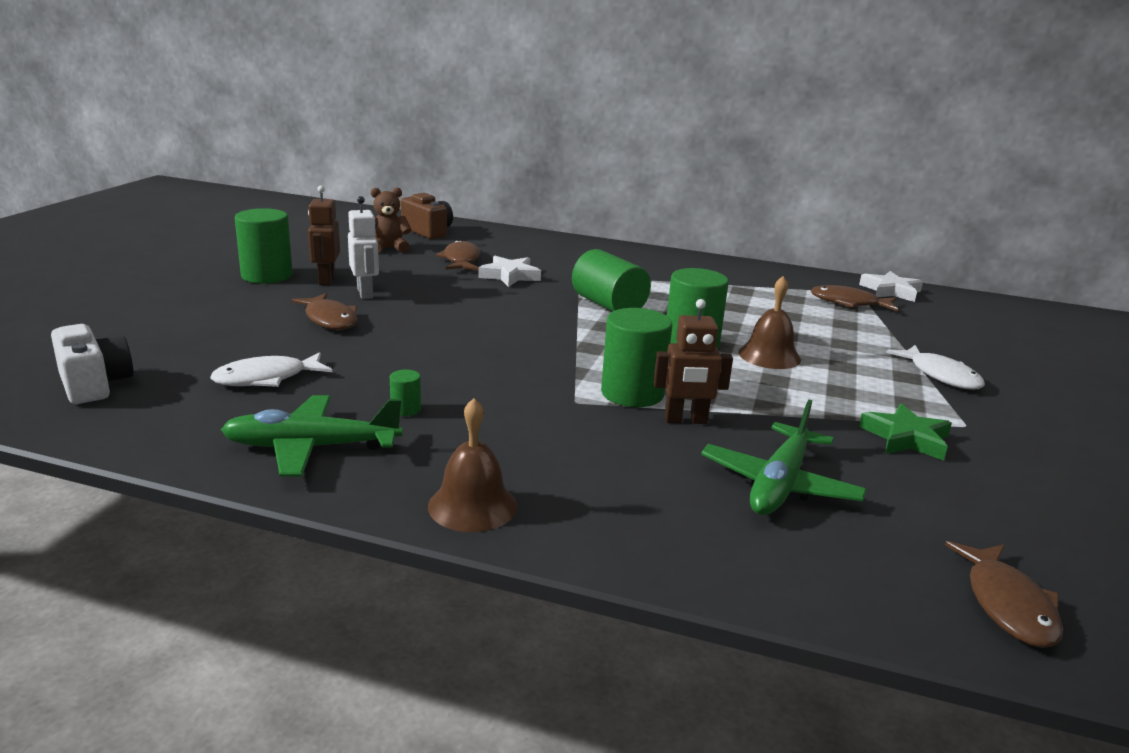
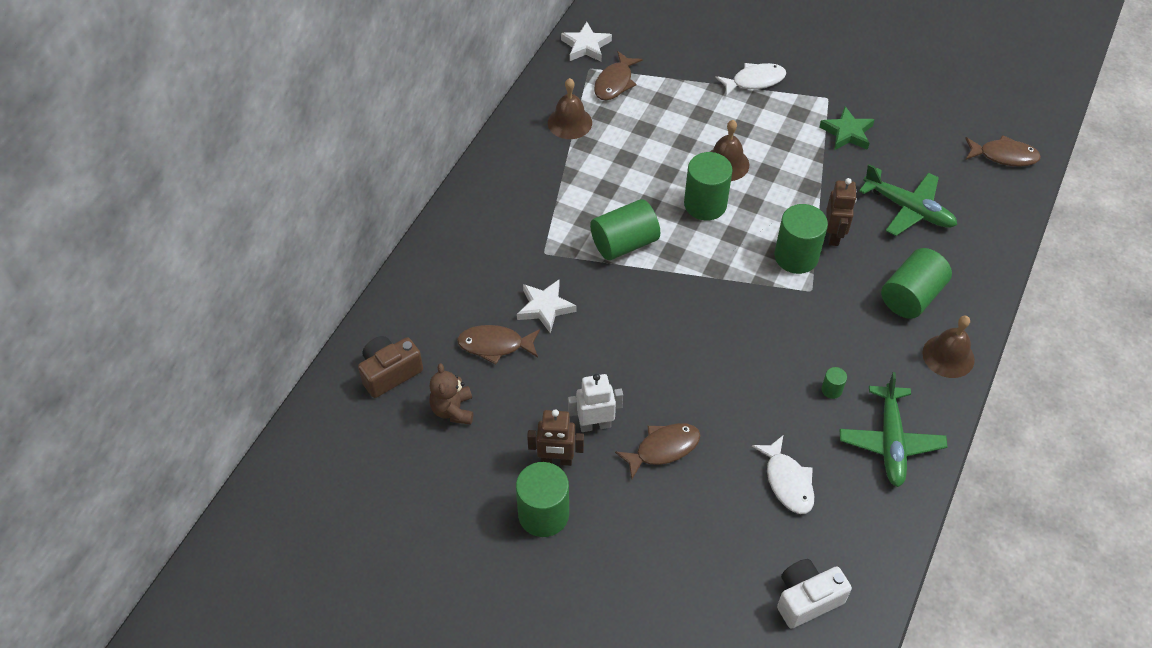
camera: 80 degrees left, 30 degrees up
(590, 478) = (911, 296): none -> green cylinder
(767, 284) = (569, 122): none -> brown bell

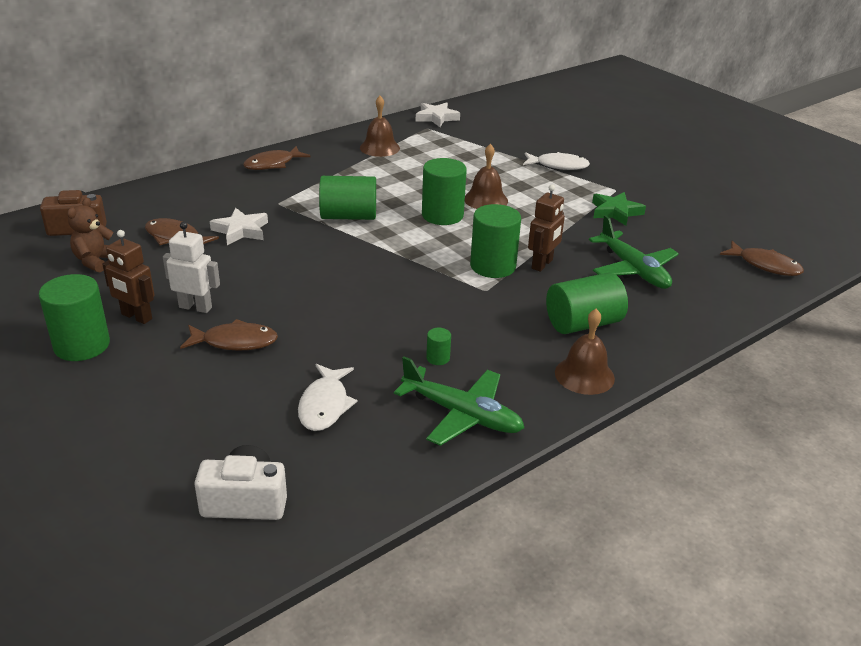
camera: 25 degrees right, 20 degrees down
(615, 82) = (439, 139): brown fish -> brown fish (273, 164)
(890, 441) = (461, 414): green plane -> green plane turned 90 degrees counterclockwise

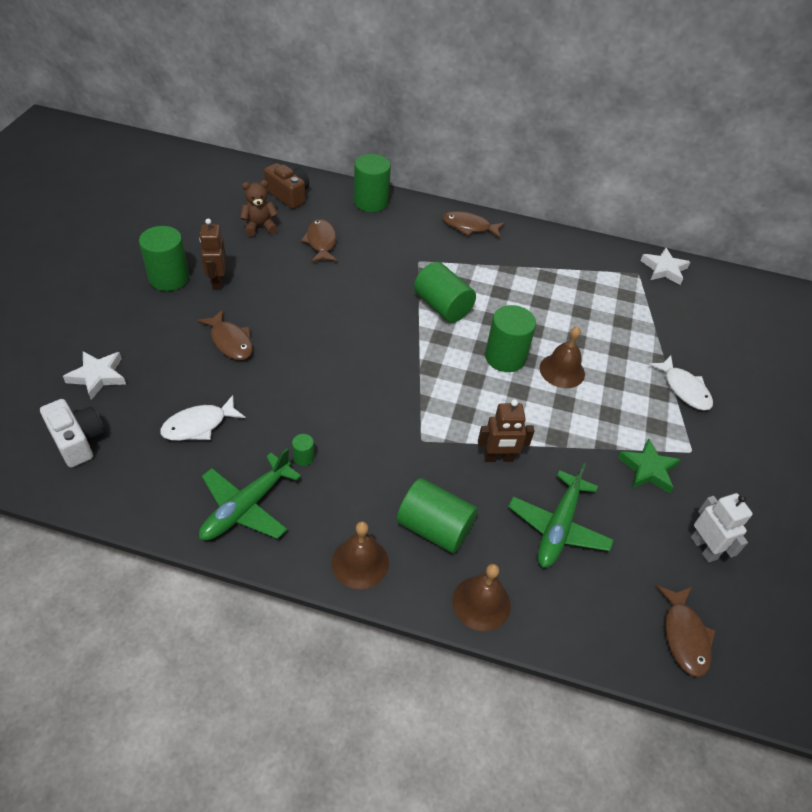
camera: 50 degrees right, 15 degrees up
(195, 307) = (251, 300): white robot -> white robot (704, 548)
(241, 230) = (362, 265): white star -> white star (98, 376)
(379, 148) = (567, 265): brown bell -> brown bell (481, 603)
(461, 414) = (246, 506): green plane -> green plane turned 45 degrees clockwise
(493, 266) = (461, 427): green cylinder -> green cylinder (371, 202)

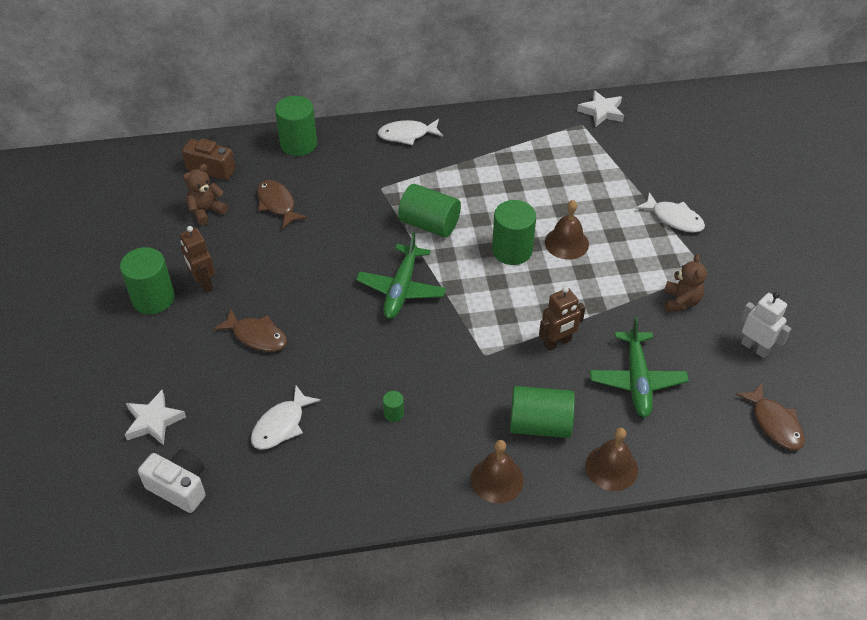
camera: 20 degrees left, 0 degrees up
(246, 506) = (372, 476): green plane -> green plane (401, 288)
(469, 227) = (407, 135): brown fish -> white fish
(648, 469) = (681, 301): green star -> brown teddy bear

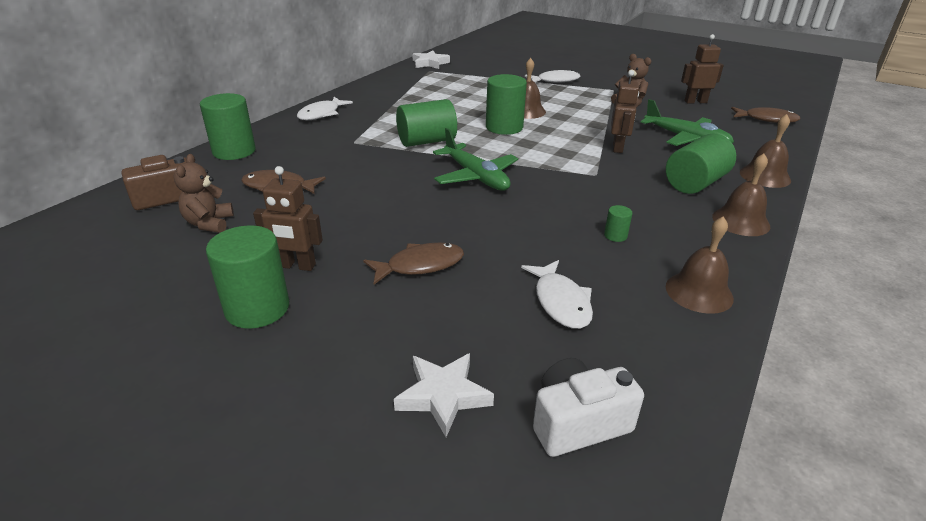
camera: 50 degrees left, 15 degrees down
(360, 491) = (699, 292): none -> brown bell
(755, 348) = (695, 102): white robot -> brown robot

